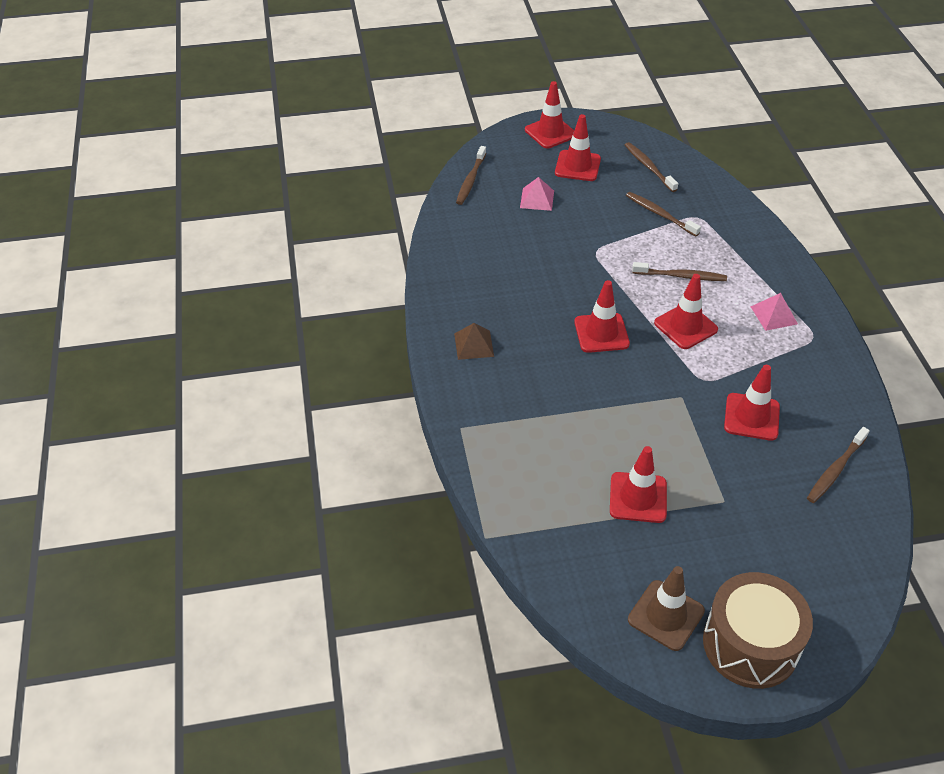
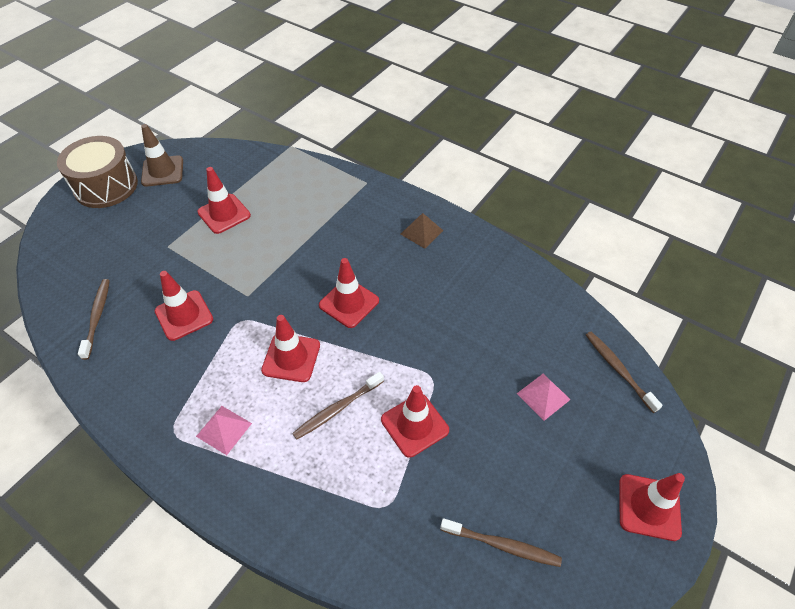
camera: 135 degrees right, 5 degrees up
(577, 166) = (565, 477): red traffic cone -> red traffic cone (414, 425)
(660, 214) = (423, 476): brown toothbrush -> none

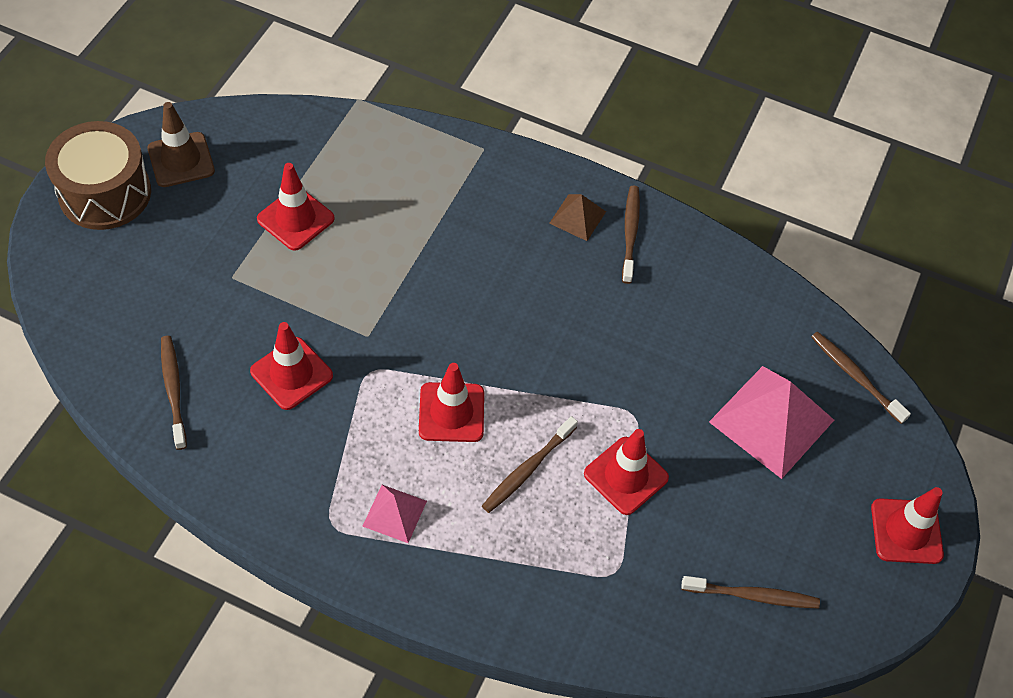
camera: 15 degrees left, 5 degrees up
(349, 303) = (506, 330): red traffic cone -> none
(458, 246) = (630, 233): none -> brown toothbrush
(543, 396) = (771, 420): pink pyramid -> pink pyramid, size x1.94

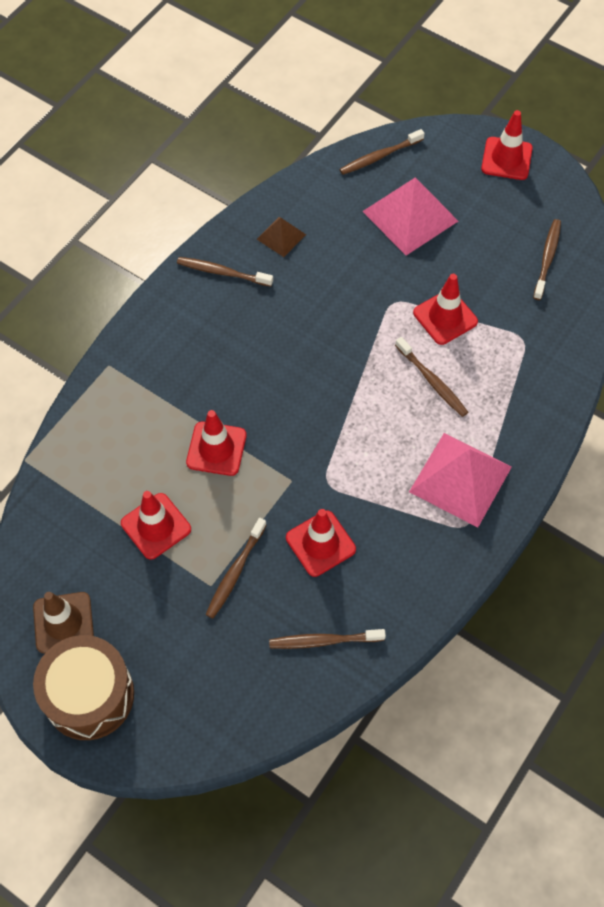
camera: 75 degrees left, 5 degrees up
(249, 297) = (235, 572): none -> brown toothbrush
(394, 513) = (460, 479): pink pyramid -> pink pyramid, size x1.94
(451, 412) = (375, 427): red traffic cone -> red traffic cone (216, 449)
(577, 217) = (198, 307): brown pyramid -> brown pyramid (281, 236)

